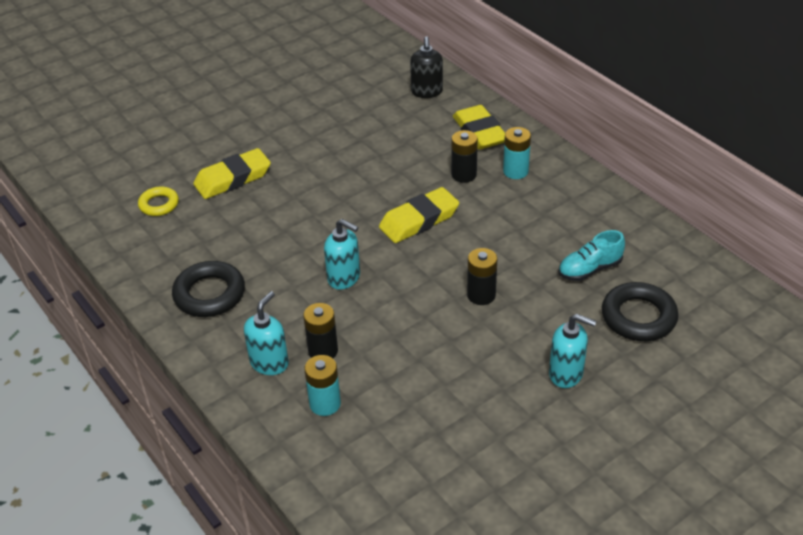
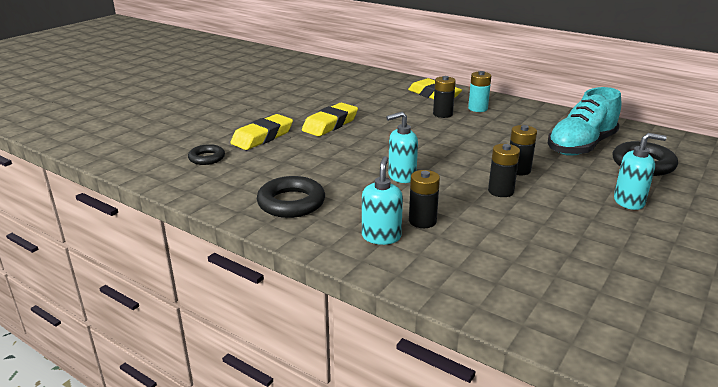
camera: 20 degrees left, 15 degrees down
(159, 204) = (207, 158): yellow ring -> black ring
(325, 404) = (455, 254): turquoise battery -> none
(344, 278) = (401, 176): turquoise soap dispenser -> turquoise soap dispenser turned 150 degrees clockwise
(419, 220) = (432, 139): yellow eraser -> yellow eraser (330, 124)
(427, 92) = (378, 82): black soap dispenser -> none
(435, 325) = (500, 191): none -> black battery
(589, 269) = (581, 146): turquoise shoe -> turquoise shoe, size x1.79

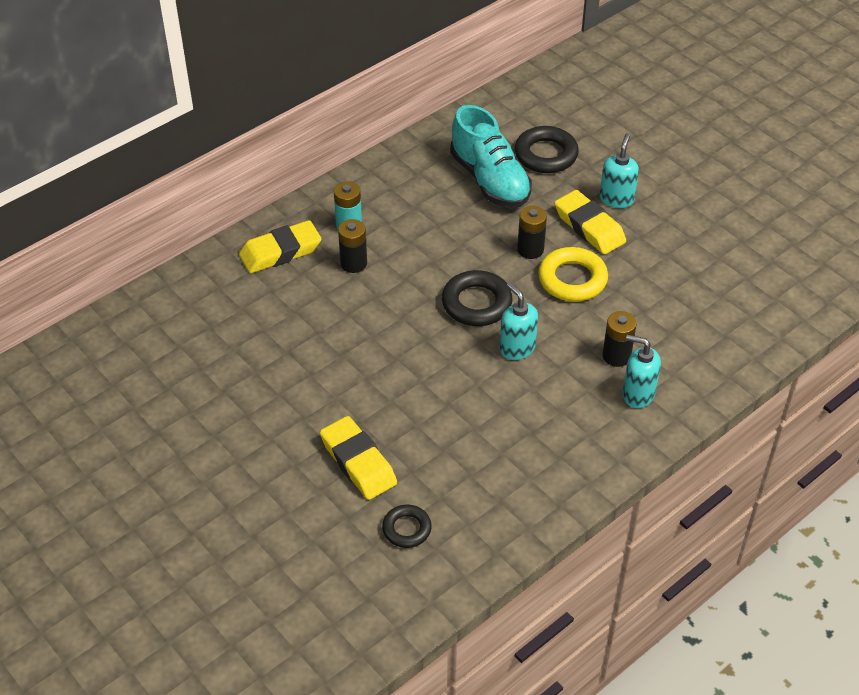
camera: 75 degrees left, 20 degrees up
(291, 203) = (552, 455): black ring -> black ring (476, 303)
(330, 124) = (342, 383): yellow eraser -> yellow eraser (589, 227)
(401, 176) = (517, 348): turquoise soap dispenser -> turquoise soap dispenser turned 150 degrees clockwise
(500, 191) = (572, 279): black battery -> yellow ring

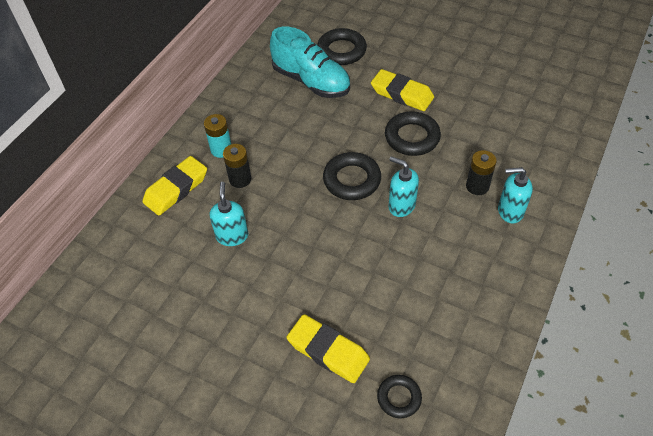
camera: 20 degrees left, 5 degrees up
(530, 249) = (369, 124): black battery -> none
(572, 279) = (412, 137): yellow ring -> black ring
(616, 199) = (409, 67): turquoise soap dispenser -> turquoise soap dispenser (232, 236)

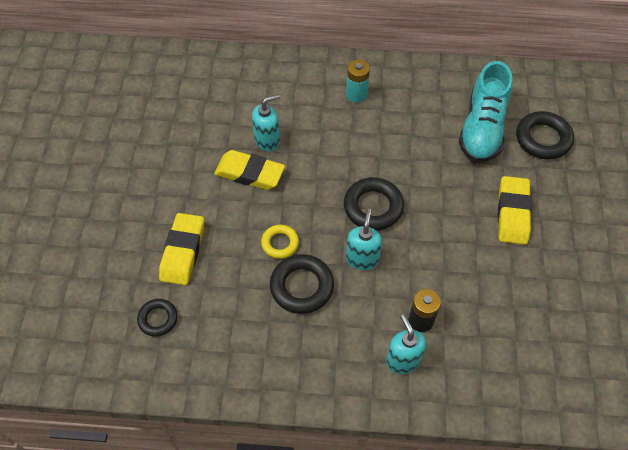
camera: 65 degrees right, 5 degrees up
(176, 189) = (297, 82): yellow eraser -> yellow eraser (250, 173)
(240, 179) = (330, 121): black battery -> none
(357, 263) = (280, 243): none -> yellow ring
(412, 137) = (456, 241): black ring -> black ring (301, 287)

